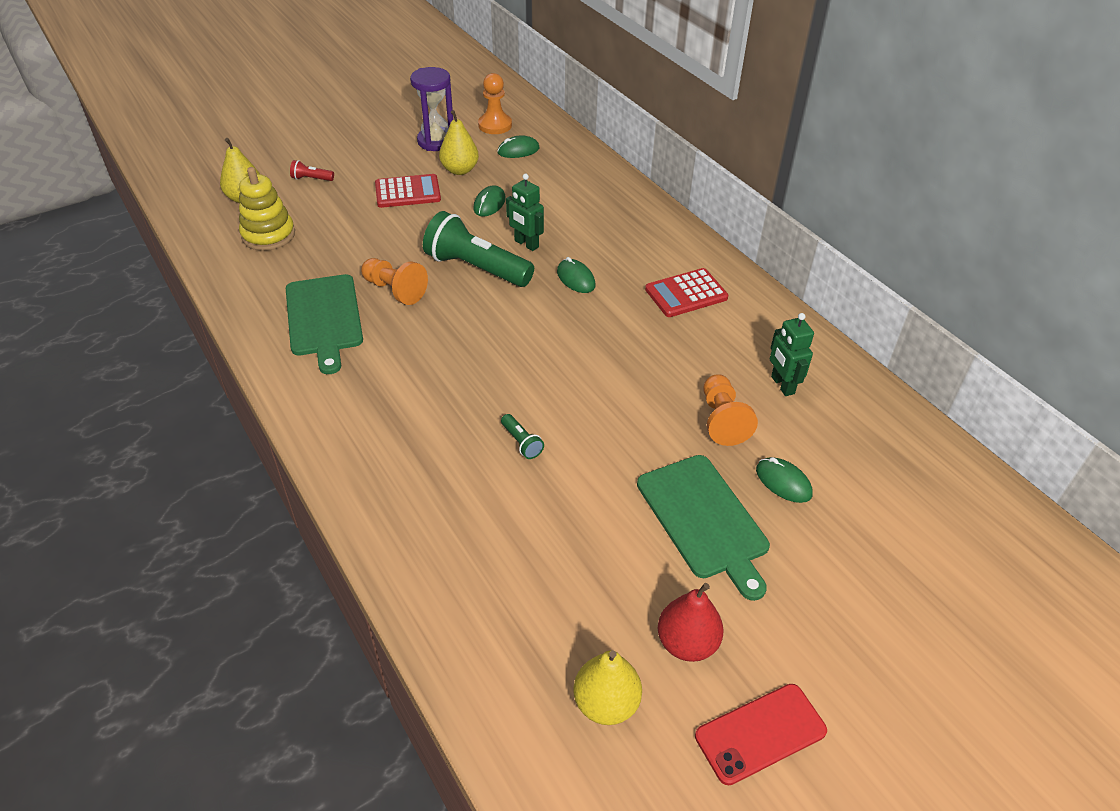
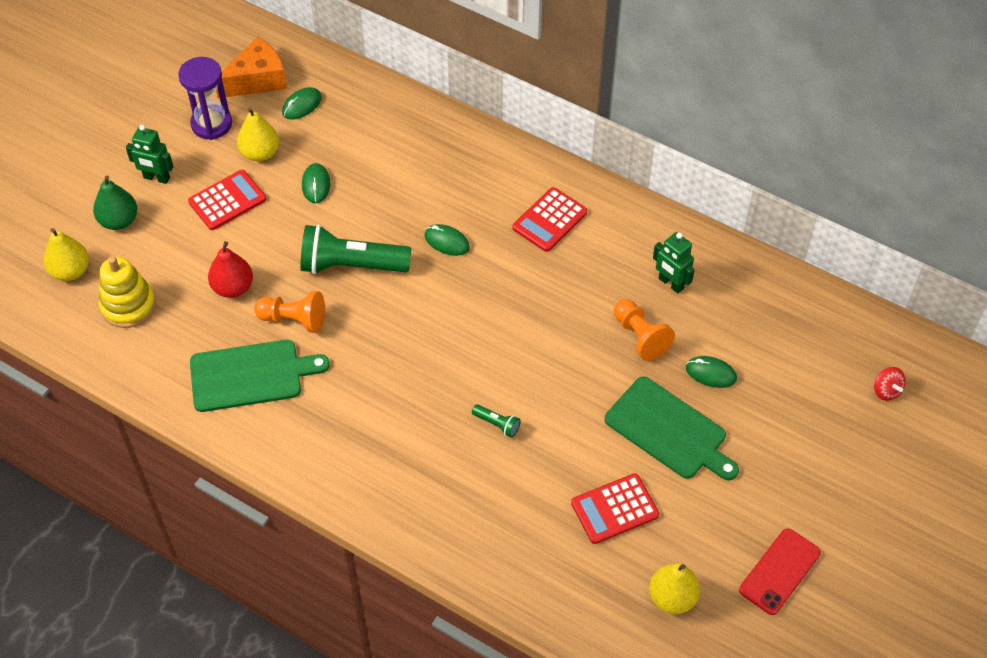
camera: 25 degrees left, 10 degrees up
(311, 179) = (119, 221): red flashlight -> green pear
(324, 318) = (251, 375): green cutting board -> green cutting board turned 60 degrees counterclockwise
(495, 125) = (257, 79): orange pawn -> orange cheese
(526, 244) = (379, 220): green robot -> green robot (156, 178)
(595, 574) = (614, 509): none -> red calculator
(687, 643) = (703, 531): red pear -> red pear (233, 287)
(997, 580) = (886, 390): none -> red spinning top

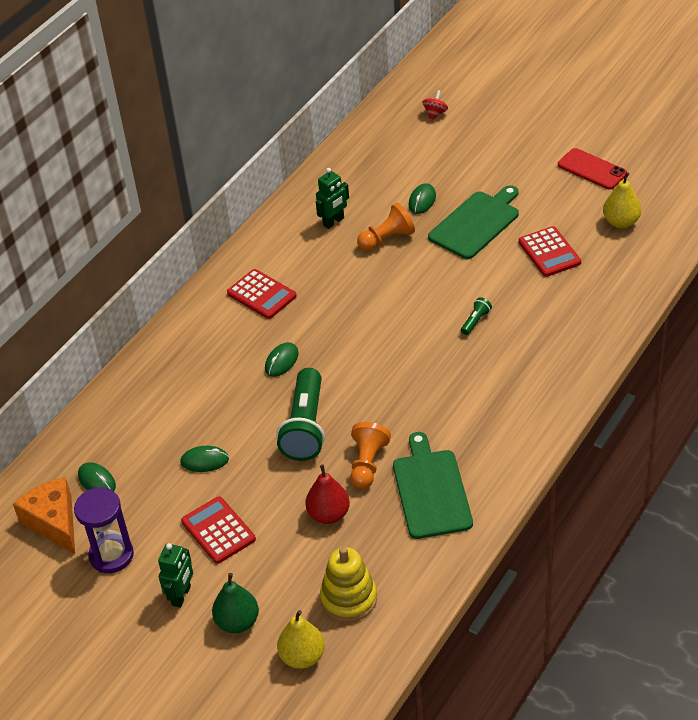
camera: 85 degrees left, 10 degrees down
(260, 153) = (157, 510): yellow pear -> none
(886, 390) = (435, 114): red spinning top -> red spinning top turned 45 degrees counterclockwise

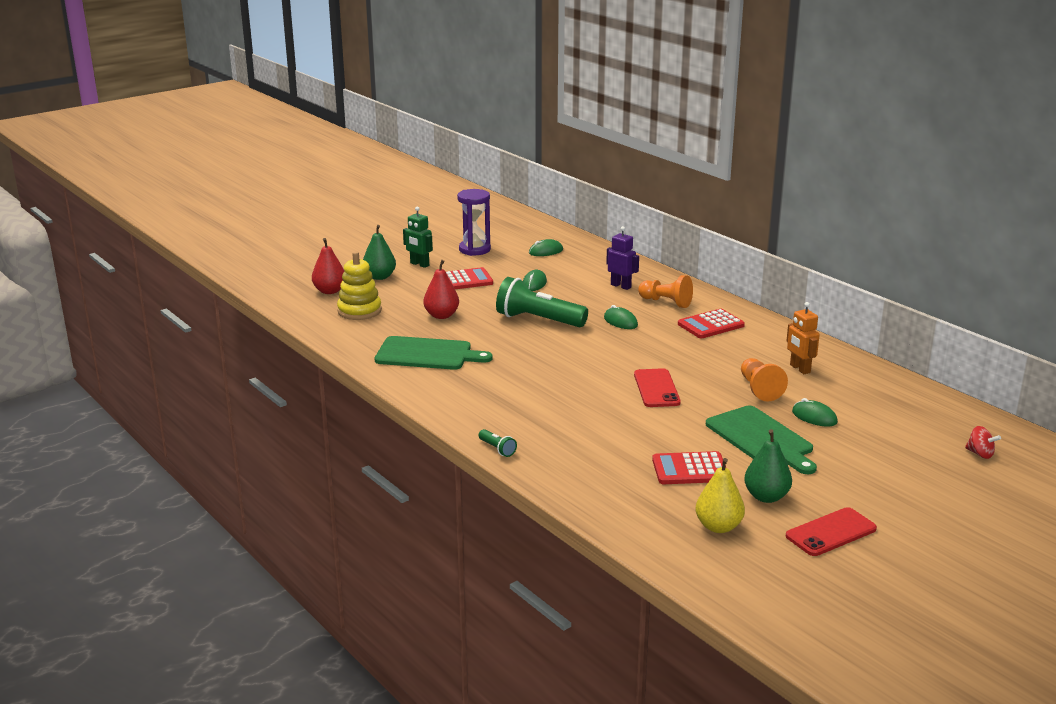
camera: 105 degrees right, 20 degrees down
(54, 522) = (520, 237): orange cheese -> none
(185, 385) = (621, 286): none -> purple robot
(302, 657) = (330, 291): yellow pear -> red pear
(333, 222) = (799, 369): green robot -> orange robot
(367, 464) = (478, 336): orange pawn -> orange pawn (666, 302)
(419, 302) = (656, 388): none -> red phone
(475, 321) = (610, 409): green flashlight -> green flashlight (497, 449)
(564, 206) = (766, 497): none -> green pear

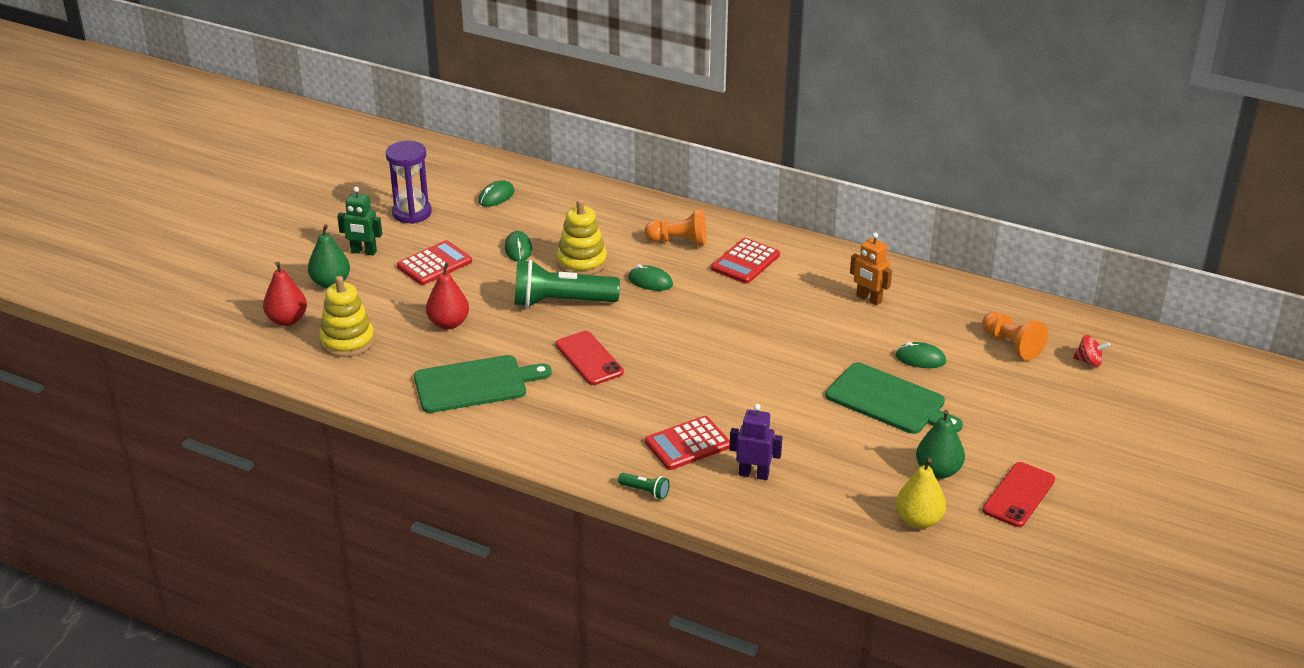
camera: 25 degrees left, 10 degrees up
(576, 300) = (581, 262): none -> yellow stacking toy
(621, 286) = (615, 229): purple robot -> purple robot (754, 474)
(656, 388) = (748, 364): red phone -> red phone (589, 358)
(690, 469) = (848, 459): red calculator -> red calculator (687, 444)
(759, 389) = (847, 337): orange pawn -> orange pawn (1011, 345)

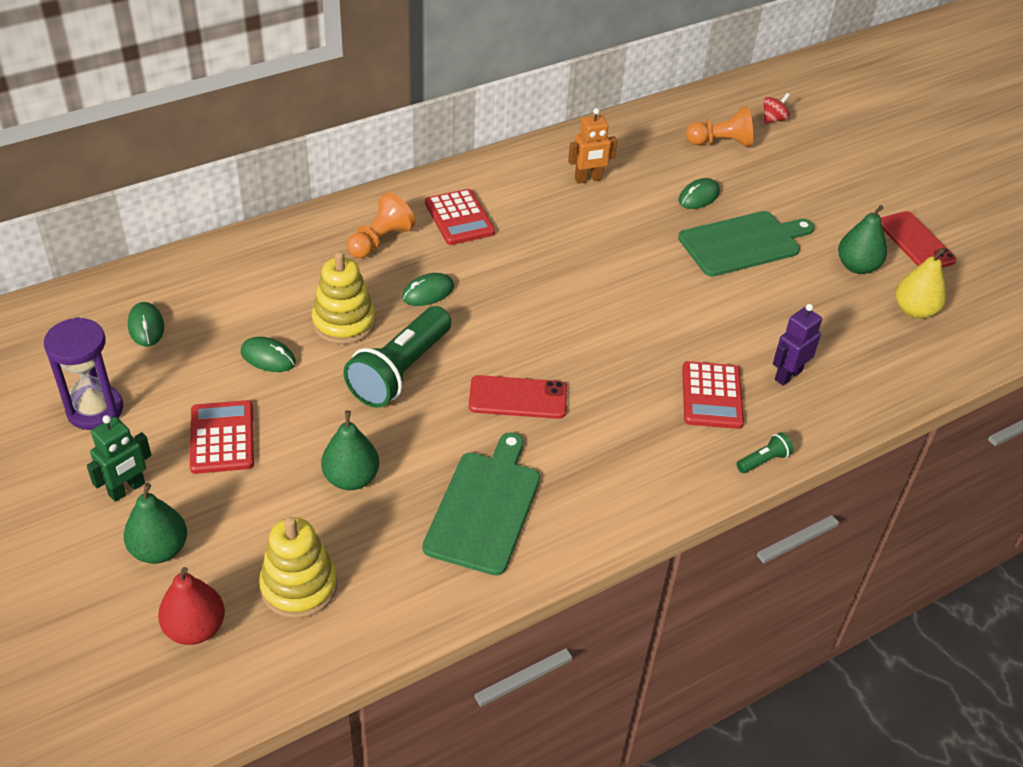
camera: 60 degrees left, 10 degrees up
(448, 323) = (351, 478): red pear -> green pear

